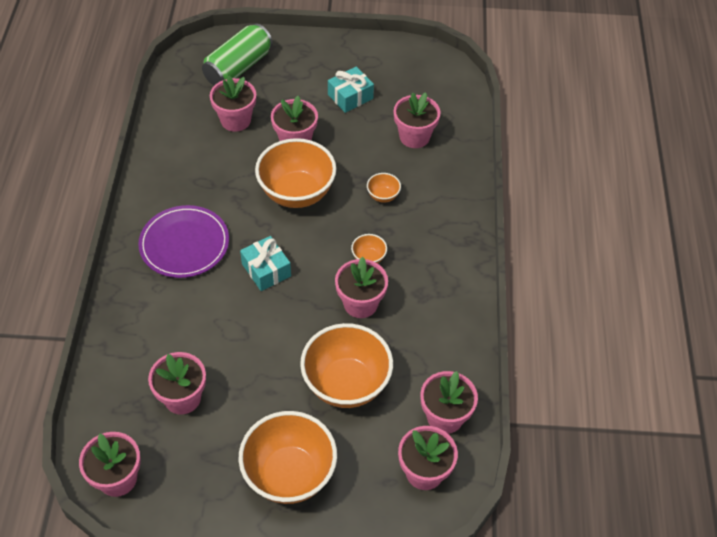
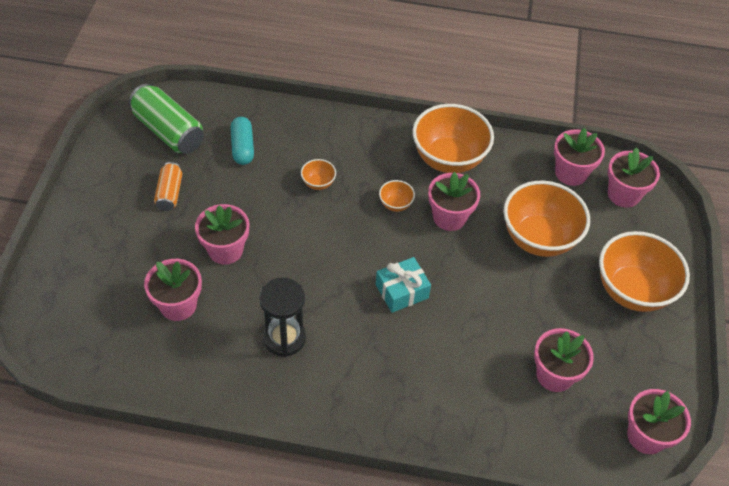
camera: 85 degrees left, 0 degrees up
(184, 244) = (358, 366): purple plate -> none
(209, 191) = (284, 338): none -> black hourglass
(238, 67) = (88, 297): green can -> green can (168, 131)
(297, 193) = (302, 255): orange bowl -> orange bowl (448, 159)
(350, 97) = (169, 193): turquoise gift -> orange can
(414, 137) = (242, 147): pink flower pot -> turquoise capsule

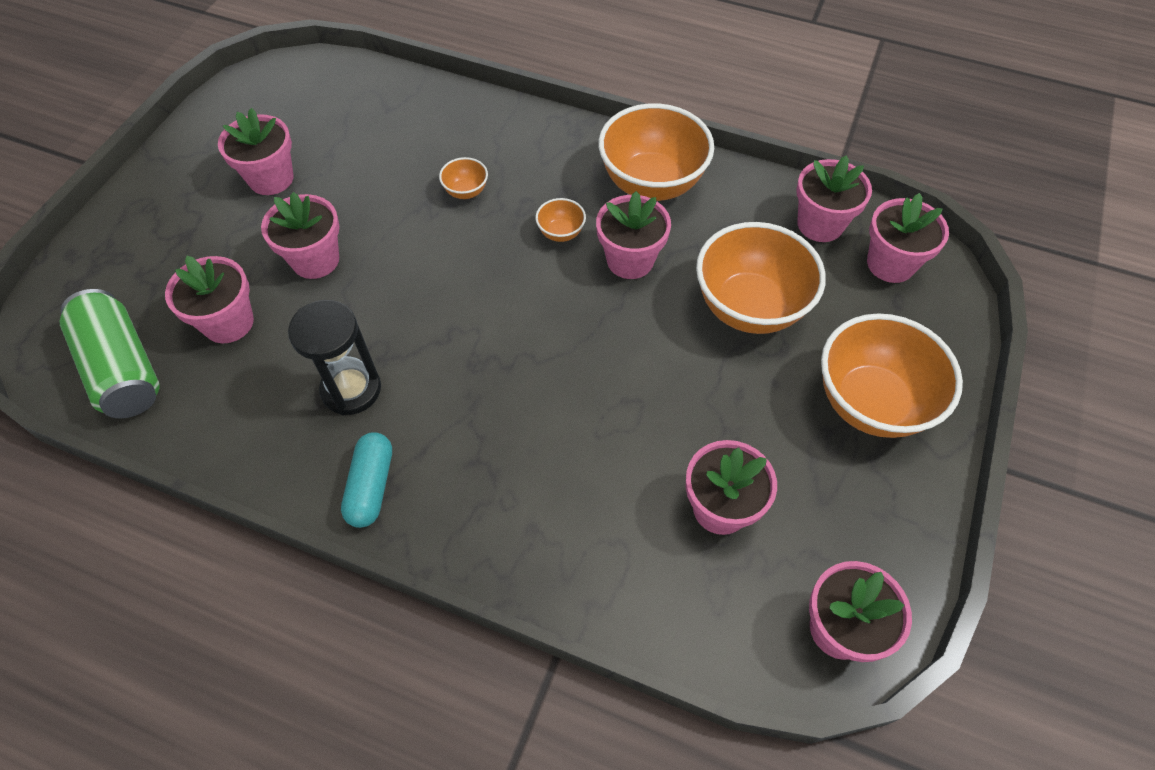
camera: 15 degrees right, 5 degrees up
(168, 131) = (298, 103): green can -> green can (123, 369)
(169, 193) = (271, 178): orange can -> pink flower pot
(242, 147) = (383, 134): turquoise capsule -> turquoise capsule (371, 486)
(402, 291) = (533, 351): turquoise gift -> none

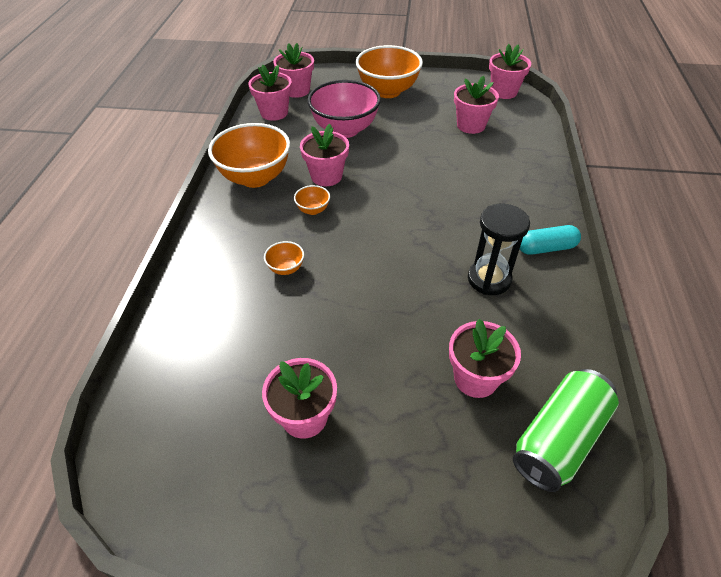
camera: 105 degrees left, 10 degrees down
(315, 260) = (388, 342): pink flower pot -> none
(749, 307) = (345, 129): orange bowl -> pink bowl

